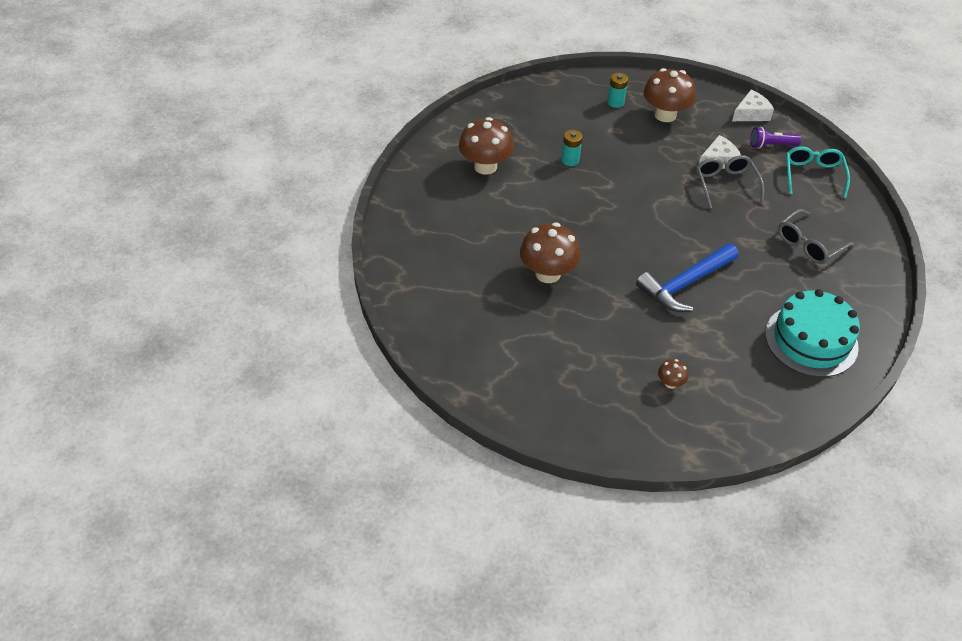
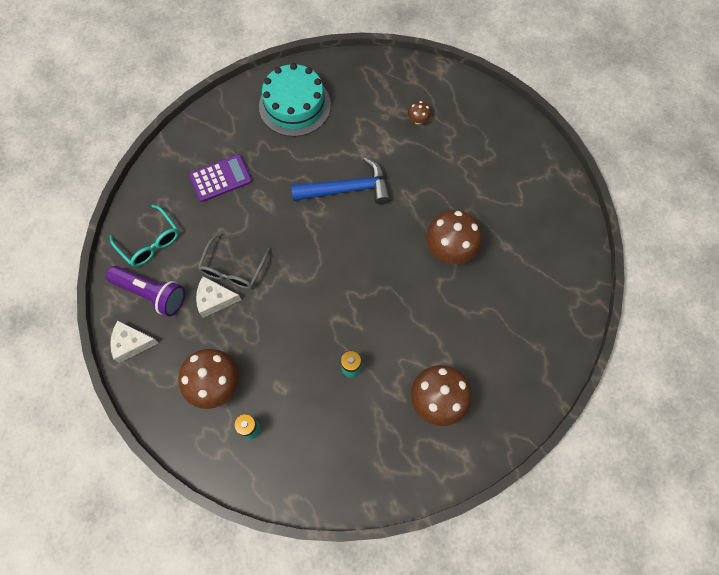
camera: 150 degrees left, 20 degrees up
(771, 145) = (151, 294): purple flashlight -> purple flashlight, size x1.56
(809, 244) = (220, 178): grey glasses -> purple calculator
(813, 175) = (149, 242): turquoise glasses -> turquoise glasses turned 75 degrees counterclockwise

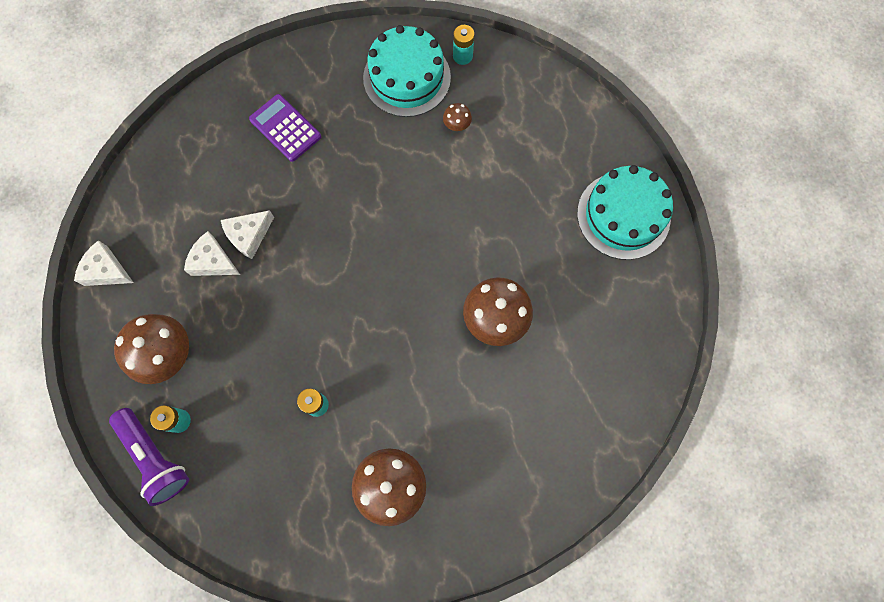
camera: 25 degrees right, 5 degrees up
(149, 242) = (178, 167): turquoise glasses -> none
(151, 294) = (152, 225): purple flashlight -> purple flashlight (155, 457)
(220, 178) = (285, 128): purple calculator -> purple calculator turned 135 degrees counterclockwise
(233, 268) = (249, 235): grey glasses -> white cheese
(328, 74) = (462, 56): none -> turquoise battery
(348, 189) = (416, 199): blue hammer -> none
(418, 120) = (537, 152): brown mushroom -> brown mushroom (457, 125)
(502, 138) = (623, 215): none -> turquoise cake

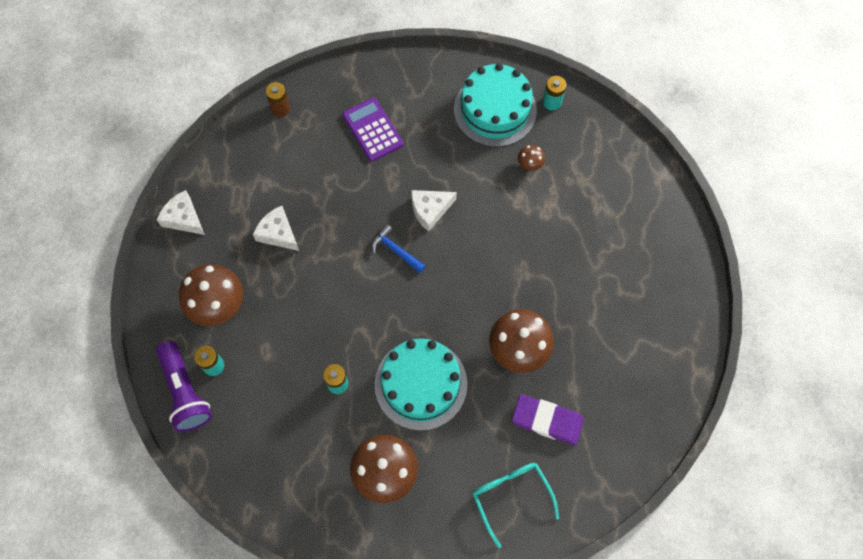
camera: 15 degrees right, 5 degrees down
(182, 129) = (280, 108): none -> brown battery
(249, 235) = (315, 218): white cheese -> white cheese (430, 210)
(341, 248) = (395, 250): none -> blue hammer
(528, 475) = (511, 497): none -> turquoise glasses
(543, 385) = (547, 420): none -> purple eraser
(623, 215) = (664, 285): turquoise cake -> turquoise cake (421, 384)

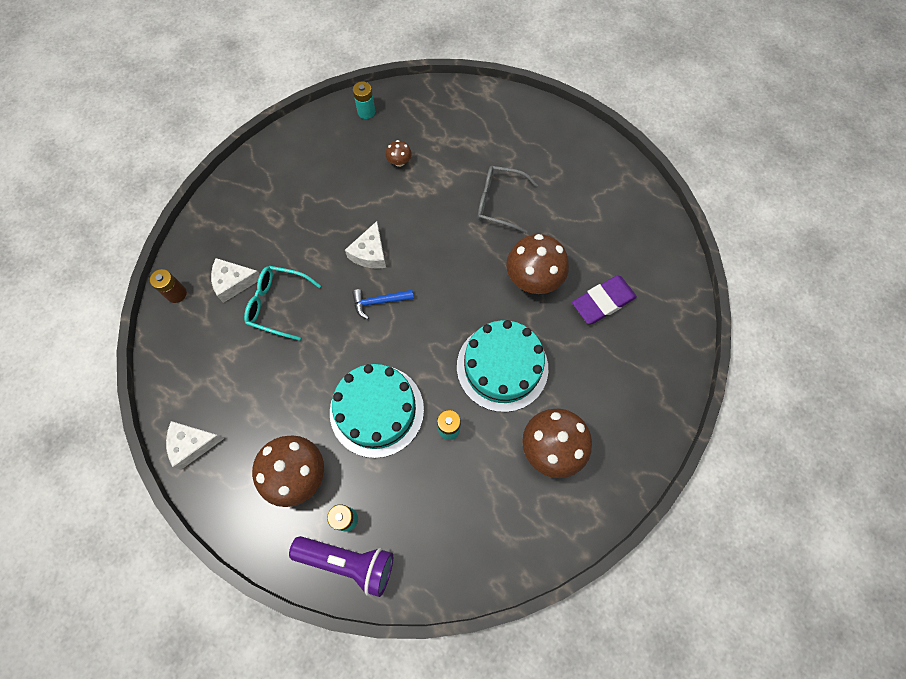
camera: 50 degrees left, 0 degrees up
(278, 233) = (281, 378): white cheese -> white cheese (233, 282)
(372, 130) = (265, 242): purple calculator -> none
(495, 110) = (335, 150): turquoise cake -> turquoise cake (376, 410)
(511, 497) = (641, 371): turquoise glasses -> turquoise glasses (278, 304)
(564, 269) = (499, 202): none -> grey glasses

